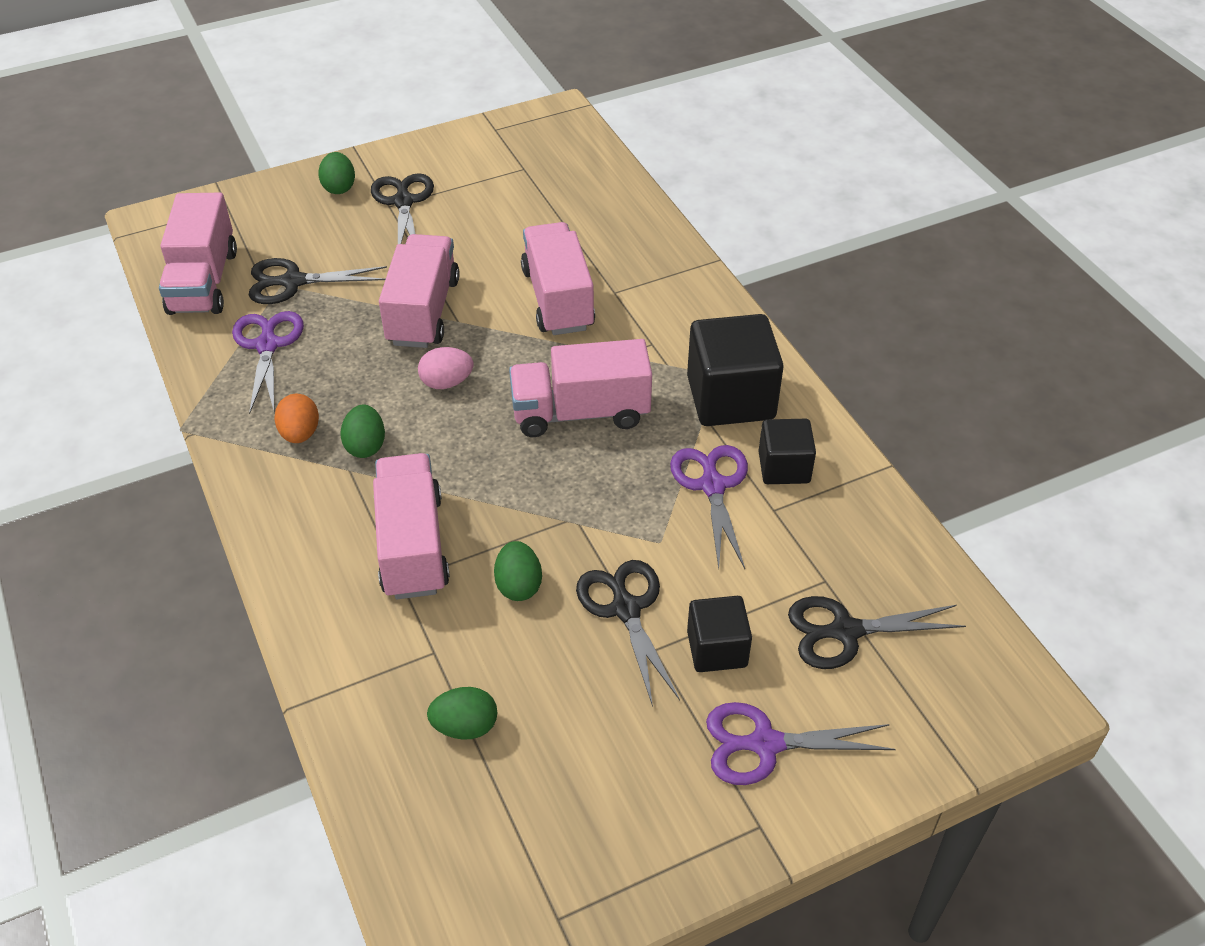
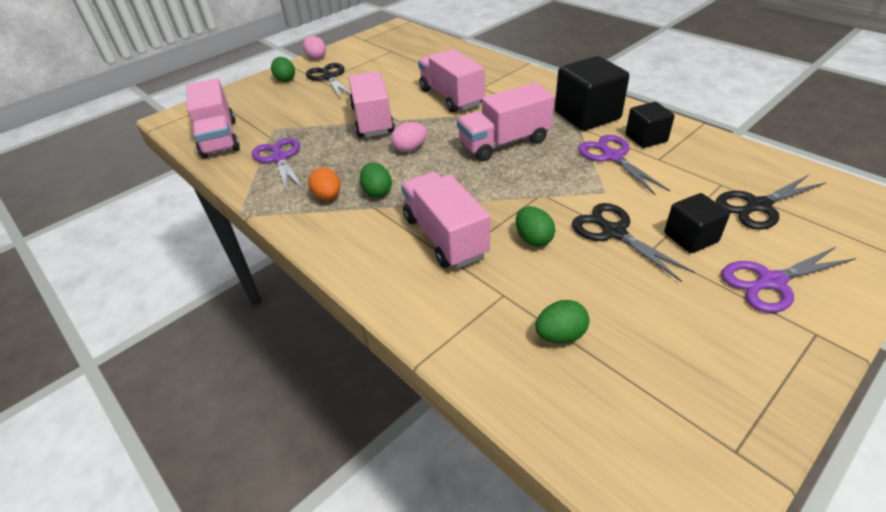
camera: 15 degrees left, 5 degrees down
(293, 282) = (280, 125): black scissors -> none
(404, 150) = (316, 57): none -> pink egg

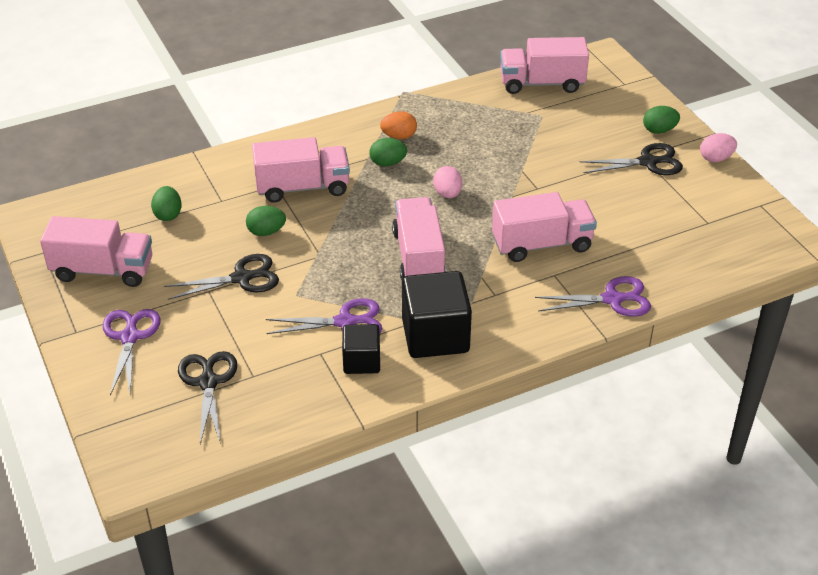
camera: 105 degrees right, 0 degrees up
(280, 158) = (480, 116): purple scissors -> purple scissors (612, 299)
(372, 120) = (521, 179): pink truck -> pink truck (103, 270)
(690, 237) = (204, 318): black cube -> none

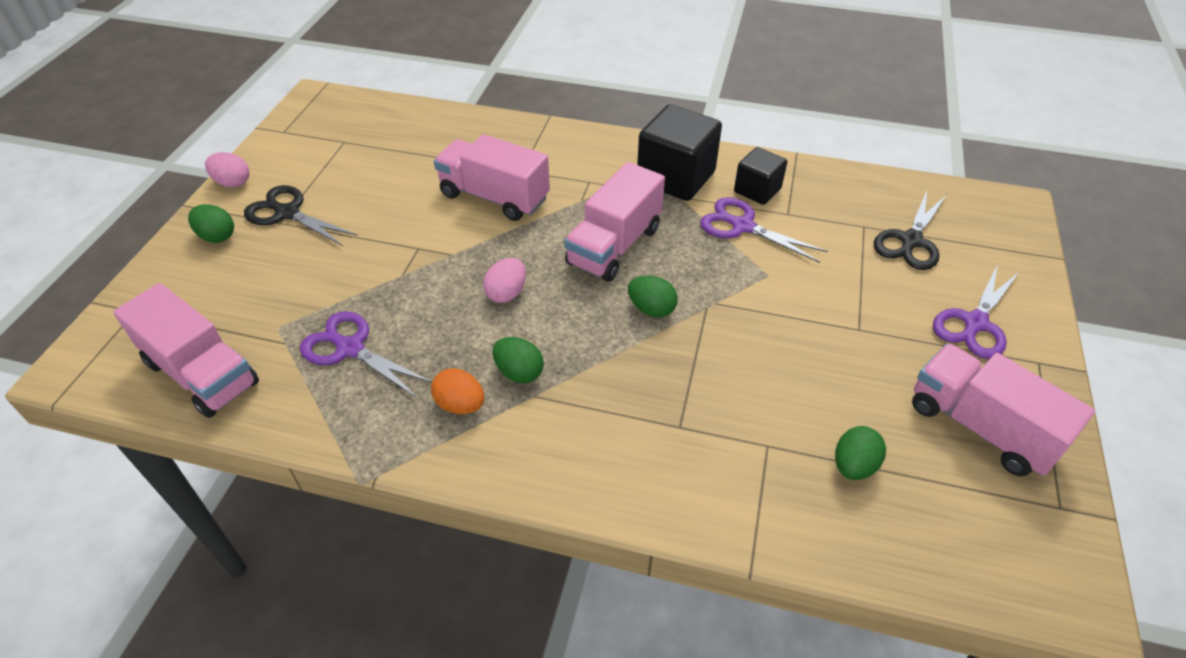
camera: 140 degrees left, 5 degrees up
(241, 278) = (813, 323): black scissors -> none
(266, 232) = (744, 364): green egg -> green egg (651, 309)
(302, 187) = (651, 400): pink truck -> none
(612, 299) = (507, 132): purple scissors -> purple scissors (350, 348)

